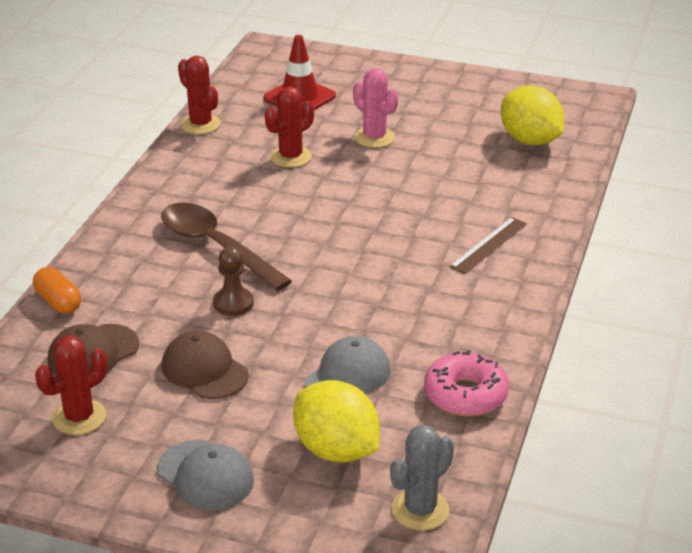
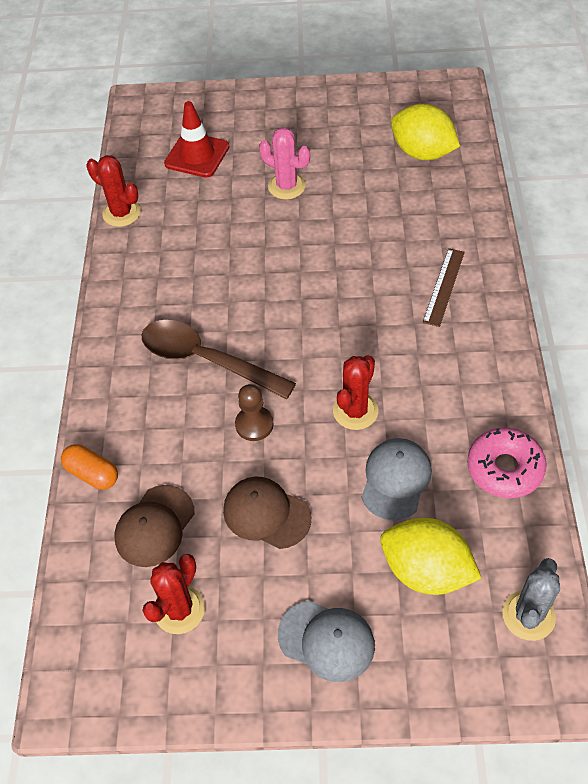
camera: 15 degrees left, 20 degrees up
(290, 157) = (223, 230): red cactus -> red cactus (355, 411)

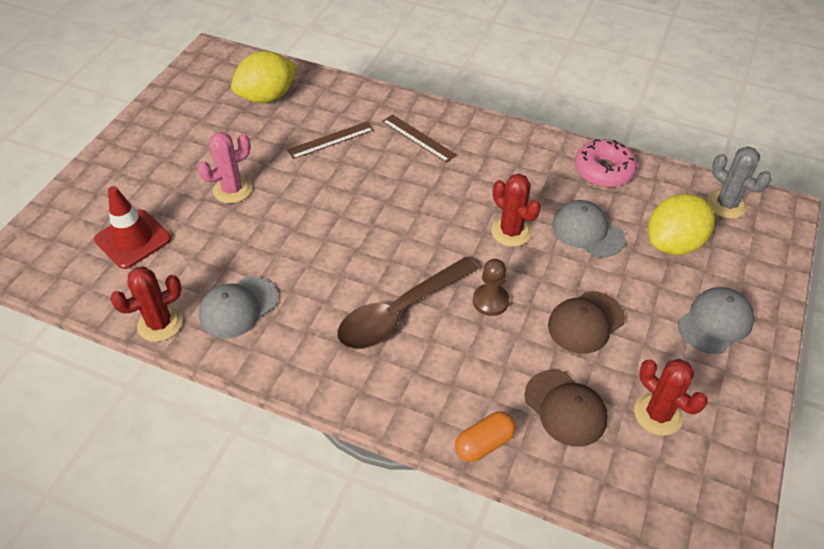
camera: 70 degrees left, 5 degrees down
(159, 251) = (238, 307): none -> grey cap
(394, 222) = (331, 140): none -> brown ruler

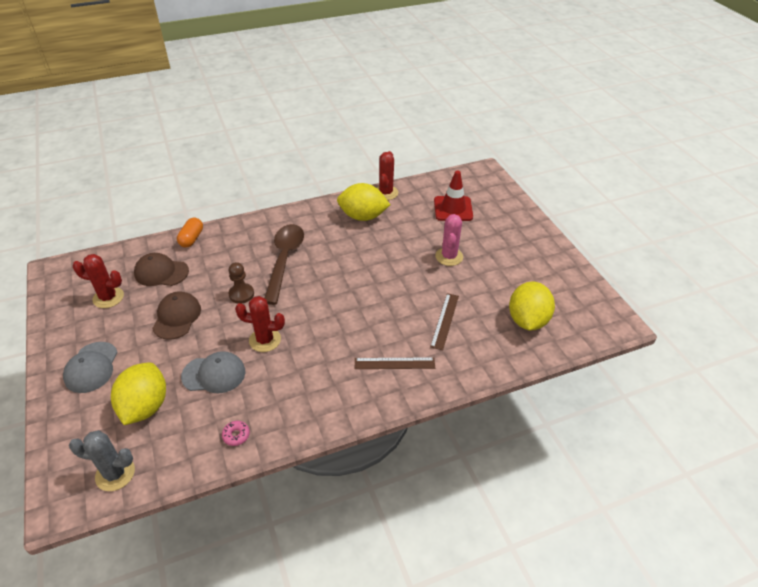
camera: 135 degrees right, 5 degrees down
(238, 307) = (363, 216): grey cap -> yellow lemon
(603, 170) = (236, 435): pink donut -> pink donut, size x0.47

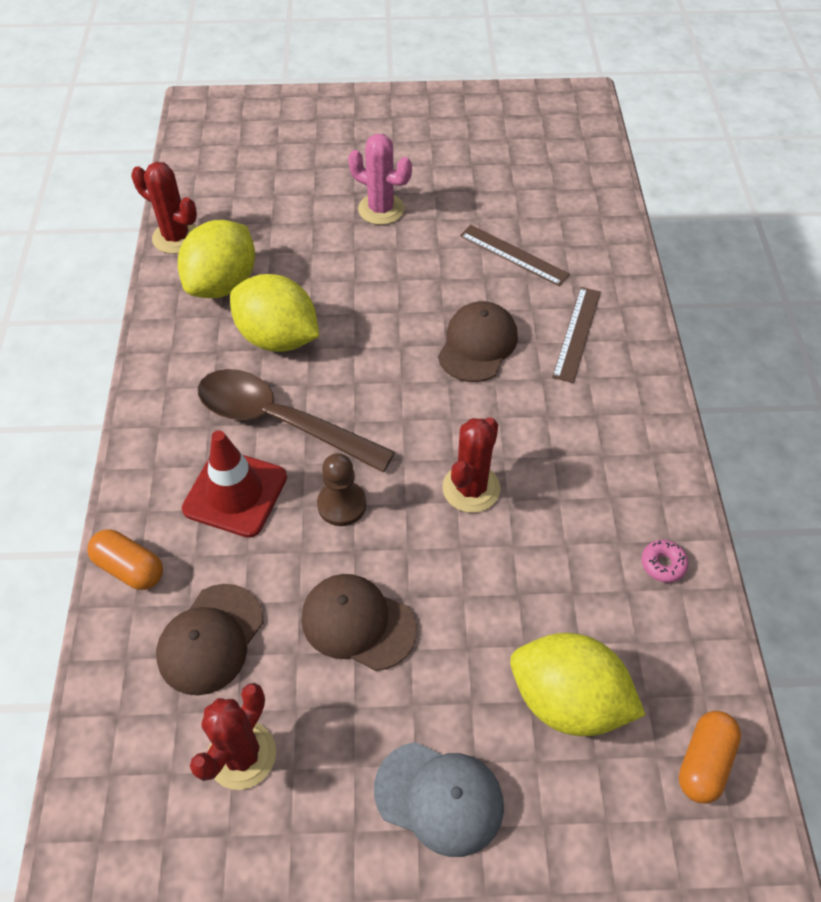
camera: 70 degrees left, 10 degrees up
(115, 474) = (704, 762): grey cactus -> orange capsule
(214, 374) = (524, 578): grey cap -> none
(365, 320) = (477, 344): none -> brown cap
(453, 209) = (271, 170): red traffic cone -> red traffic cone (235, 493)
(527, 320) = (545, 173): yellow lemon -> yellow lemon (278, 338)

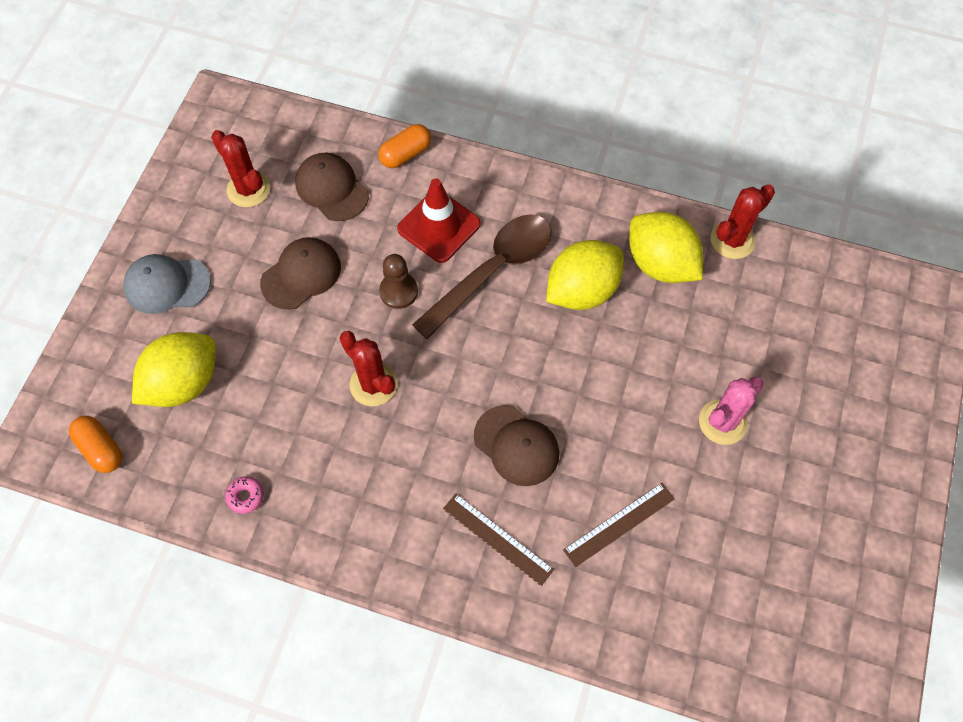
camera: 110 degrees right, 10 degrees up
(439, 798) = (167, 285): grey cap -> grey cap turned 45 degrees clockwise

